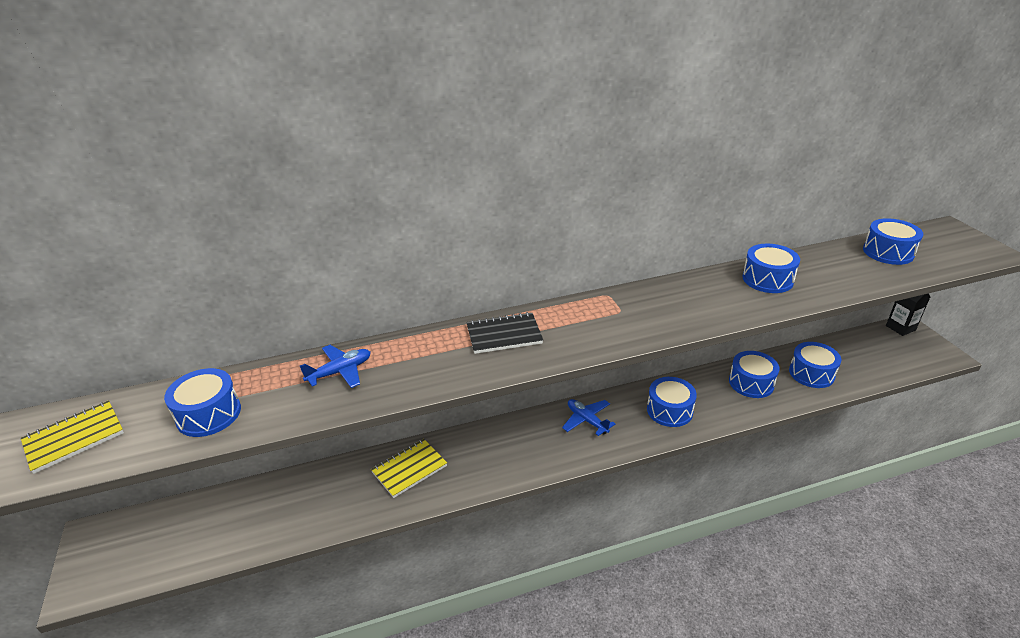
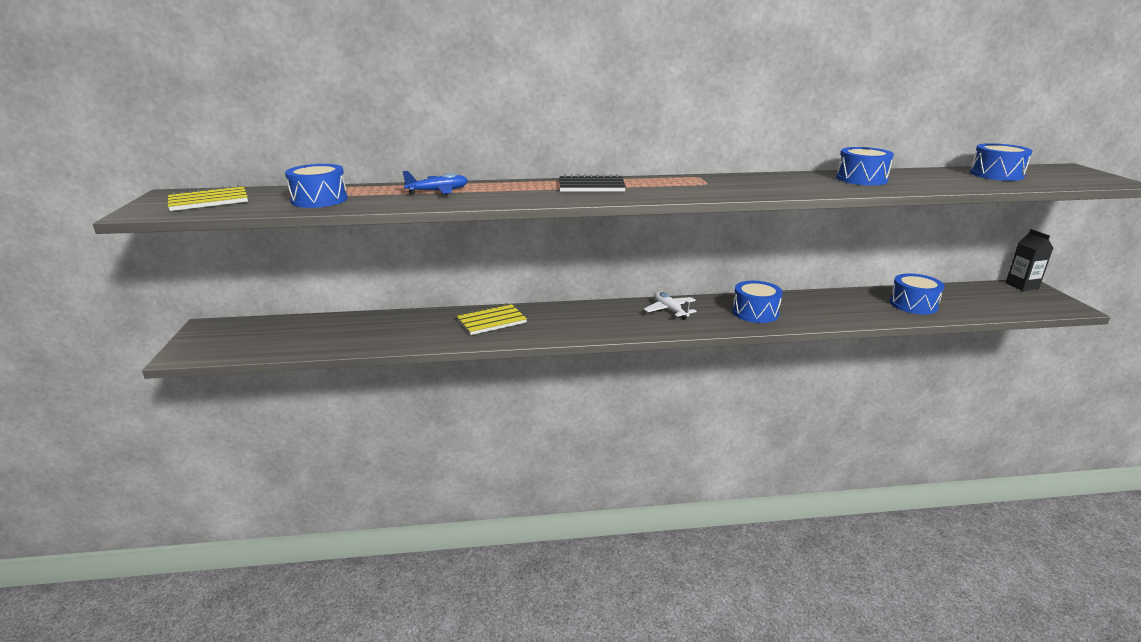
camera: 10 degrees right, 10 degrees down
(587, 420) = (670, 310): blue plane -> white plane
(751, 383) = (846, 304): blue drum -> none

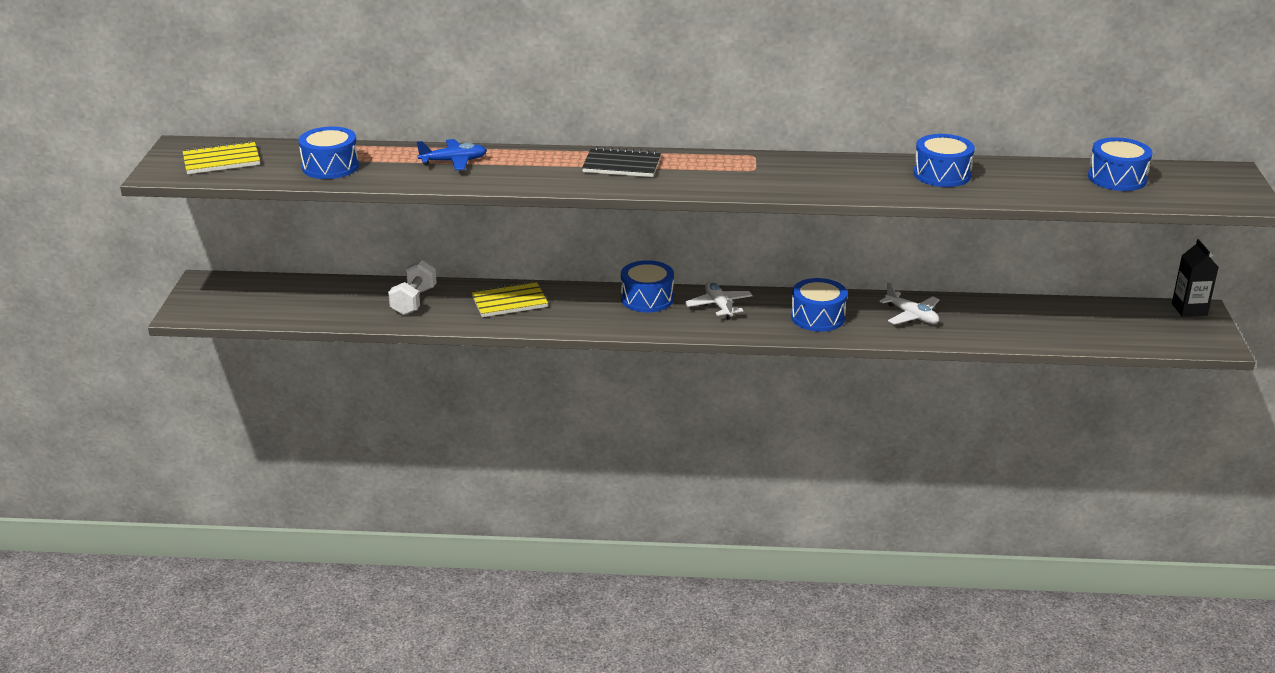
camera: 10 degrees right, 5 degrees up
(405, 327) = (414, 301): none -> white dumbbell
(827, 306) = (912, 316): none -> white plane
(913, 304) = (1020, 323): blue drum -> blue drum (647, 299)

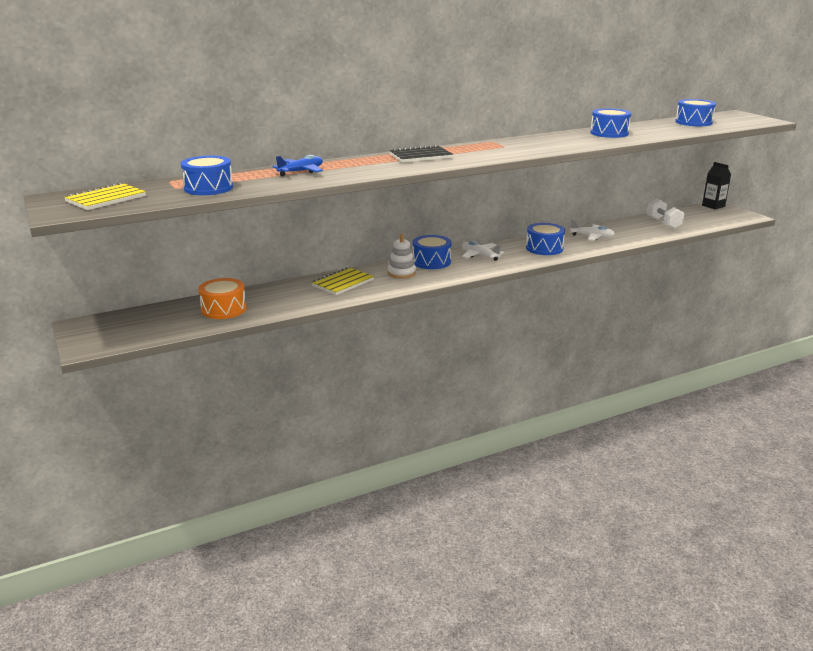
camera: 30 degrees left, 5 degrees down
(351, 302) = (223, 309): none -> orange drum
(414, 301) = (272, 298): white dumbbell -> white dumbbell (663, 223)
(591, 306) = (401, 273): none -> white stacking toy

